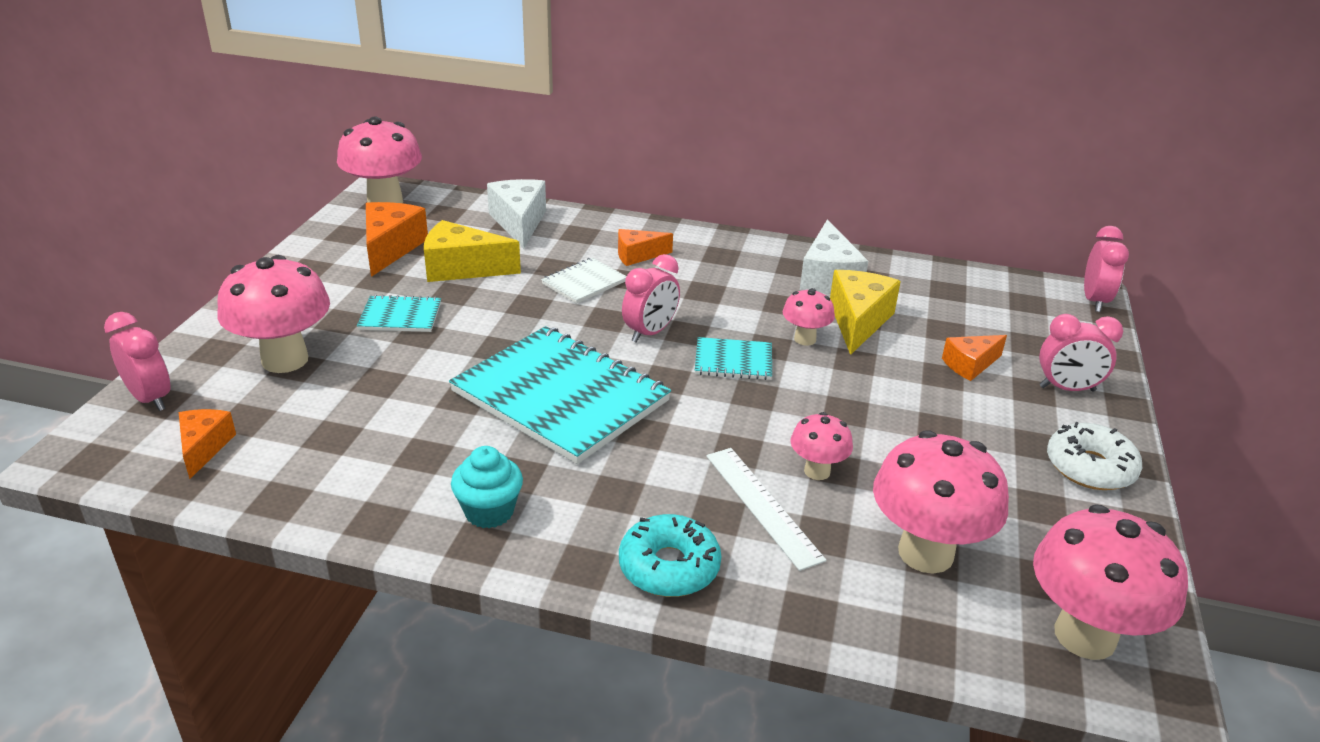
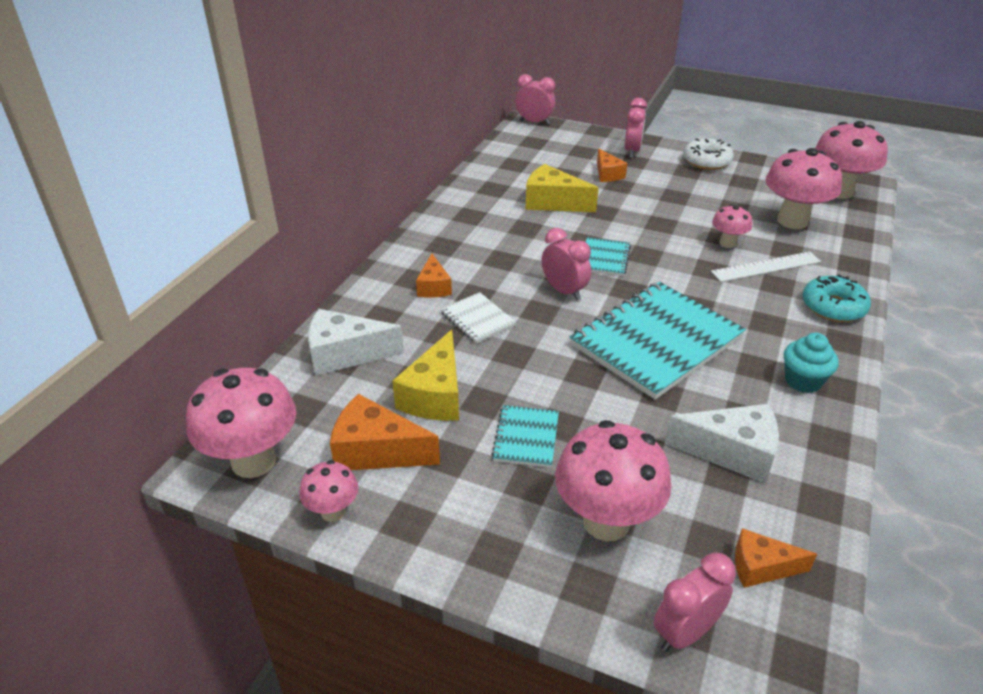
camera: 80 degrees left, 5 degrees up
(805, 339) = (575, 226): pink mushroom -> pink mushroom (333, 512)
(828, 278) = (489, 204): white cheese -> white cheese (732, 452)

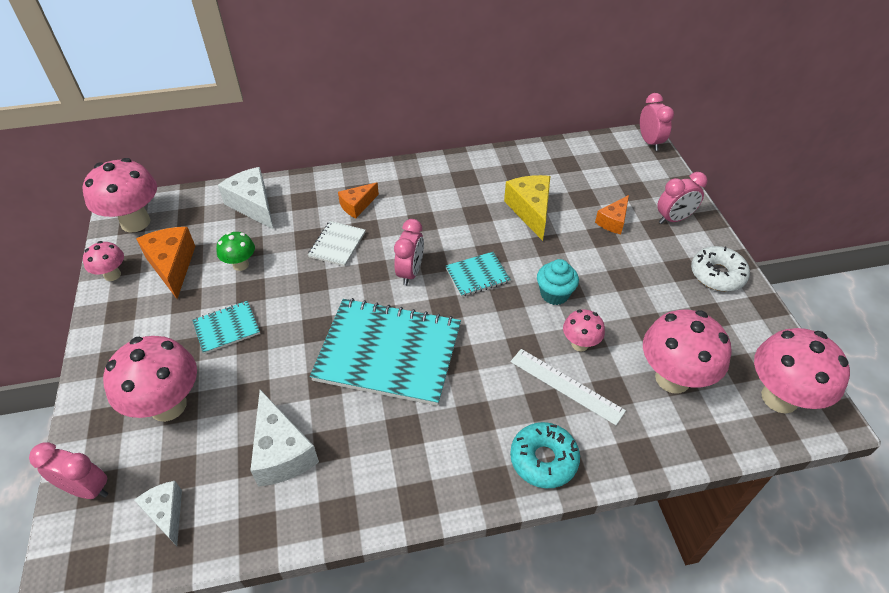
camera: 55 degrees right, 10 degrees up
(435, 395) = (241, 265): yellow cheese -> green mushroom
(761, 567) = (166, 513): orange cheese -> white cheese
(803, 381) = (407, 471): turquoise cupcake -> turquoise cupcake (554, 294)

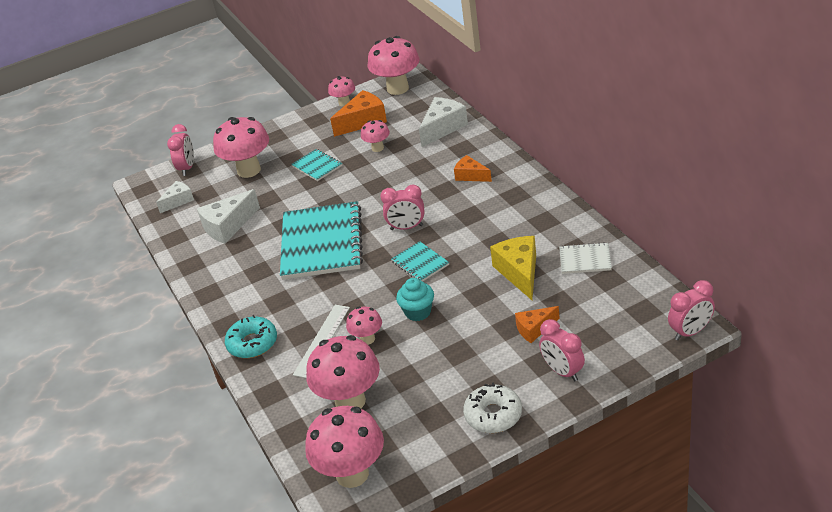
camera: 80 degrees right, 10 degrees down
(241, 265) = (377, 148): green mushroom -> pink mushroom
(337, 244) = (420, 182): white notebook -> white notebook (585, 260)
(530, 211) = (519, 272): yellow cheese -> yellow cheese turned 75 degrees counterclockwise
(613, 221) = (534, 329): orange cheese -> orange cheese turned 45 degrees counterclockwise

